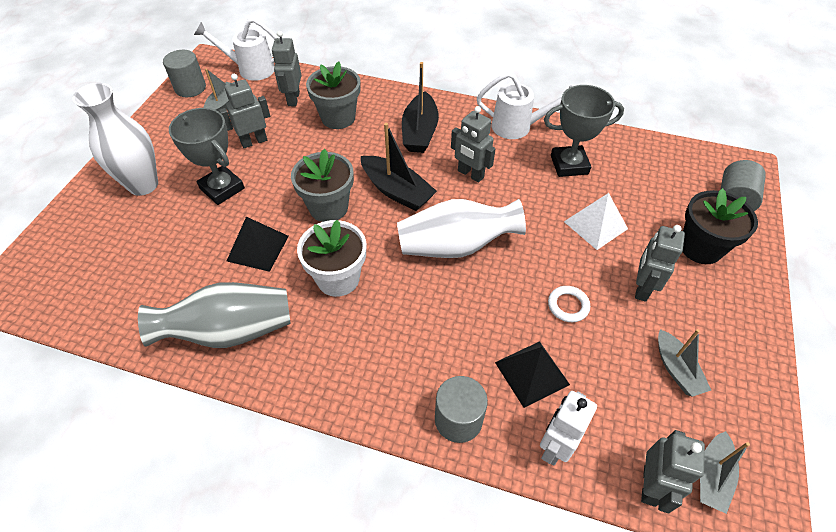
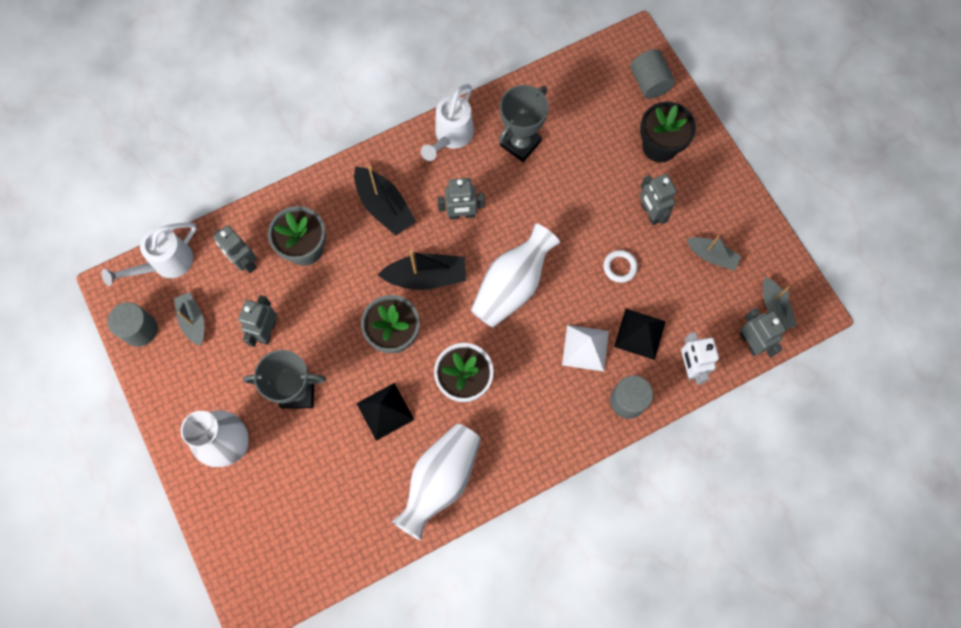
camera: 45 degrees left, 20 degrees up
(230, 331) = (440, 480): grey vase -> white vase
(517, 127) = (451, 136): white watering can -> white watering can turned 150 degrees clockwise
(595, 225) = (583, 185): white pyramid -> white pyramid (585, 348)

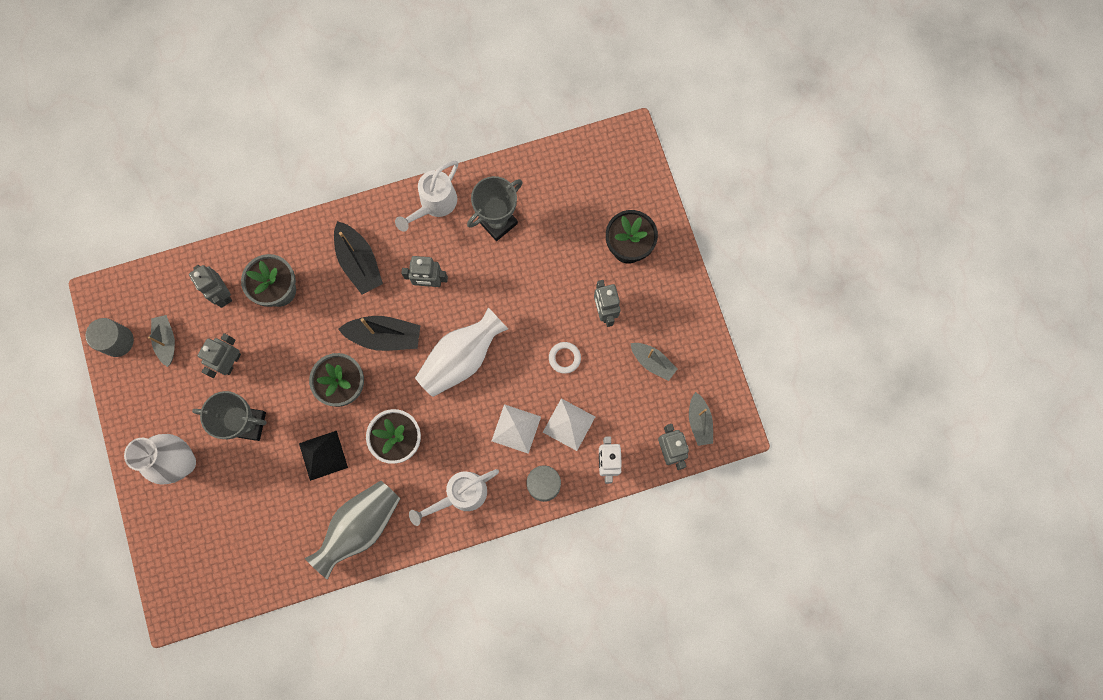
camera: 10 degrees right, 5 degrees up
(166, 263) = (151, 283): white watering can -> white watering can (461, 495)
(440, 480) = (360, 527): white vase -> grey vase
(640, 334) = (569, 424): black pyramid -> white pyramid
(649, 82) = (633, 182): grey cylinder -> none

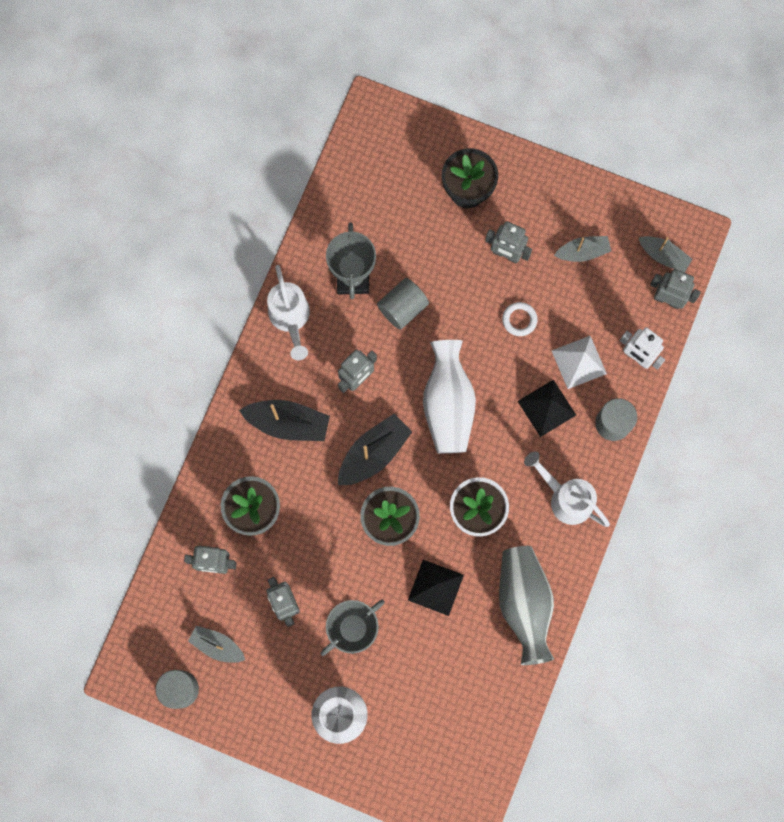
camera: 50 degrees left, 0 degrees up
(461, 495) = (566, 498): white watering can -> white watering can turned 120 degrees clockwise
(505, 272) = (402, 308): none -> grey cylinder
(516, 428) = (546, 408): white pyramid -> black pyramid

